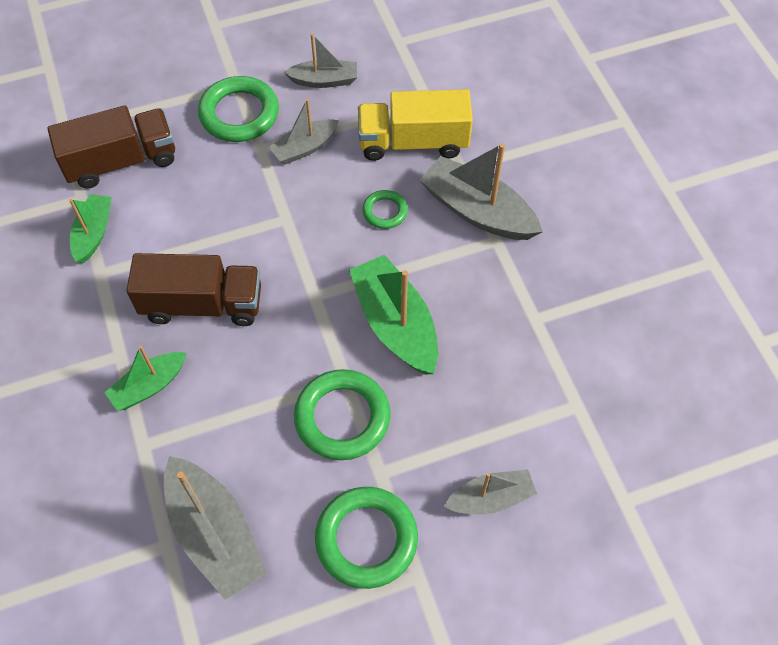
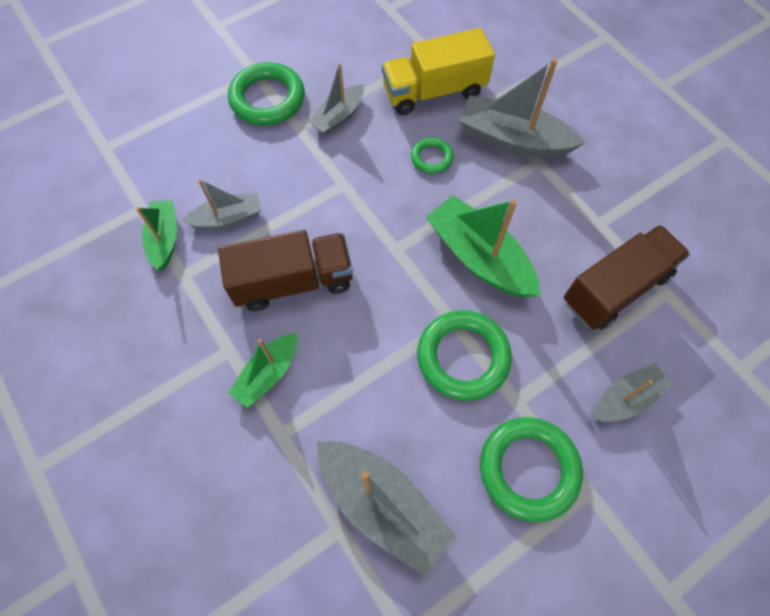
camera: 15 degrees left, 5 degrees up
(121, 161) = (170, 165): brown truck -> brown truck (615, 288)
(324, 80) = (335, 54): grey boat -> grey boat (227, 218)

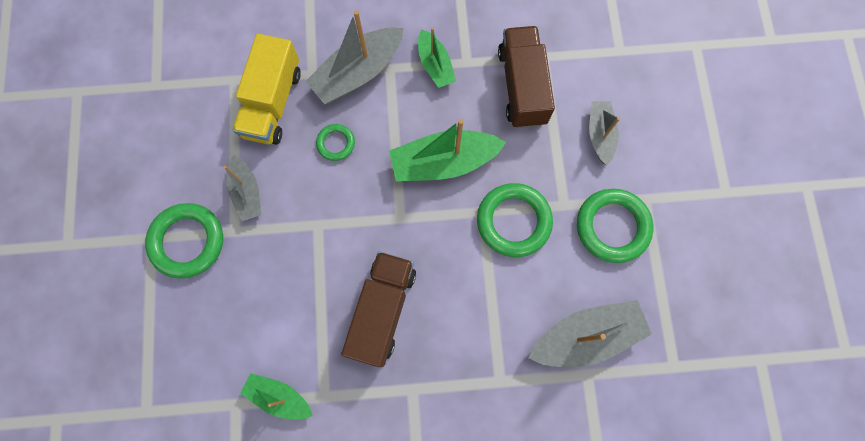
camera: 60 degrees left, 10 degrees up
(227, 218) = (291, 335): grey boat -> none
(268, 373) = (448, 368): green boat -> green boat (435, 65)

